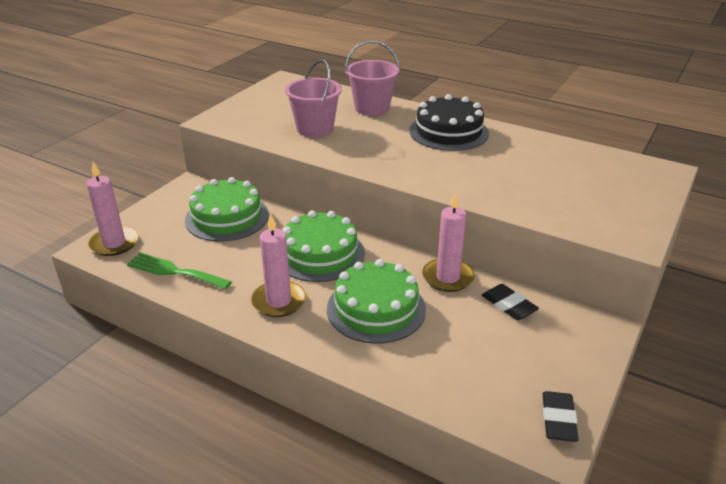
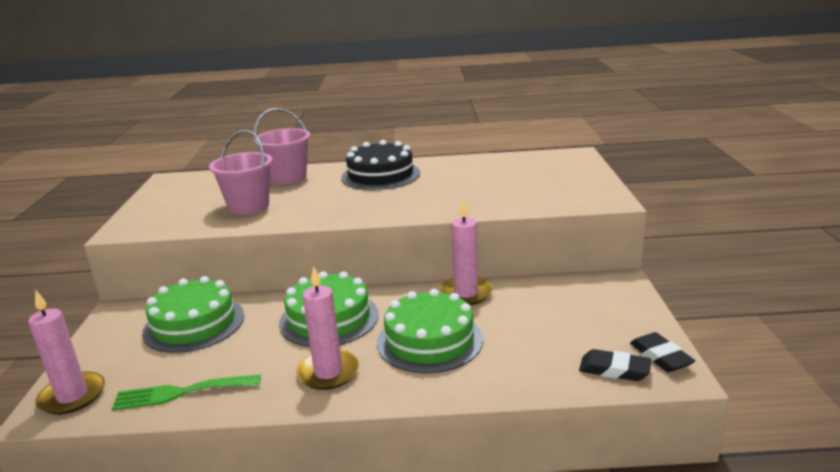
camera: 30 degrees left, 10 degrees down
(508, 305) = (536, 294): black eraser -> black eraser (614, 370)

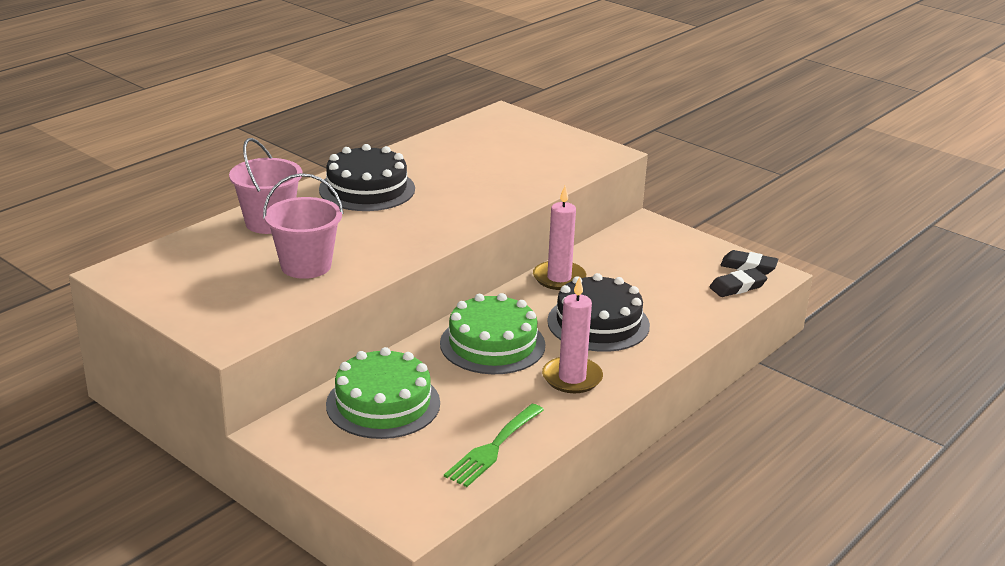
camera: 50 degrees left, 5 degrees up
(72, 396) = (408, 500): pink candle -> none
(429, 340) = (598, 323): green cake -> black cake

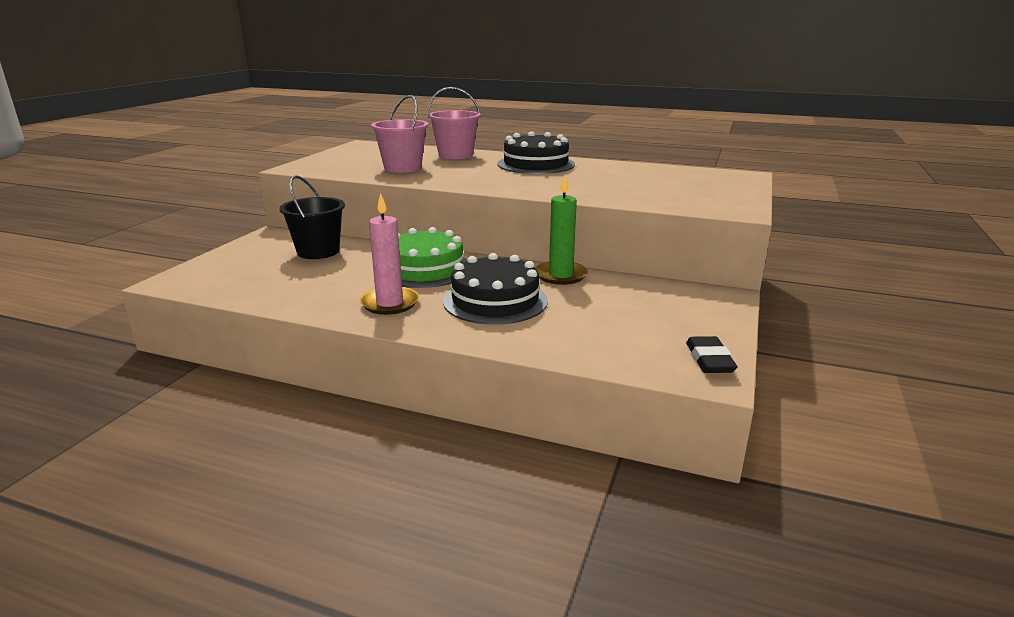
camera: 70 degrees right, 5 degrees down
(383, 404) = (318, 251): green cake -> black bucket
(493, 448) = (268, 291): green fork -> none
(559, 278) = (561, 275): pink candle -> green candle
(737, 287) = (650, 359): black eraser -> none

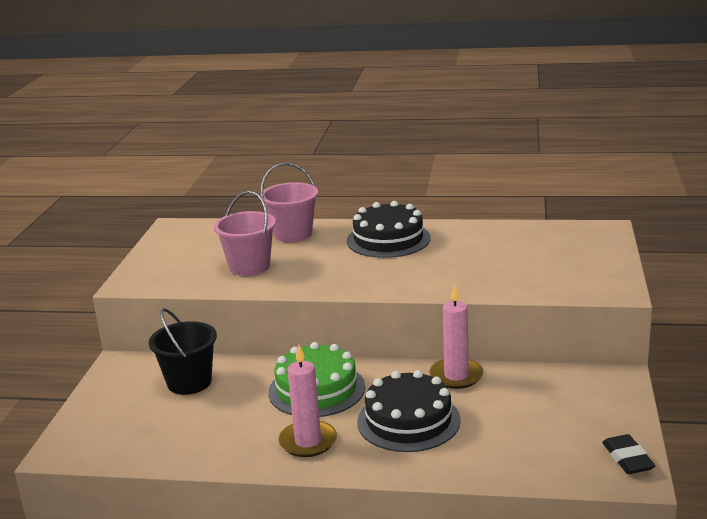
camera: 10 degrees left, 0 degrees up
(561, 275) = (456, 376): green candle -> pink candle

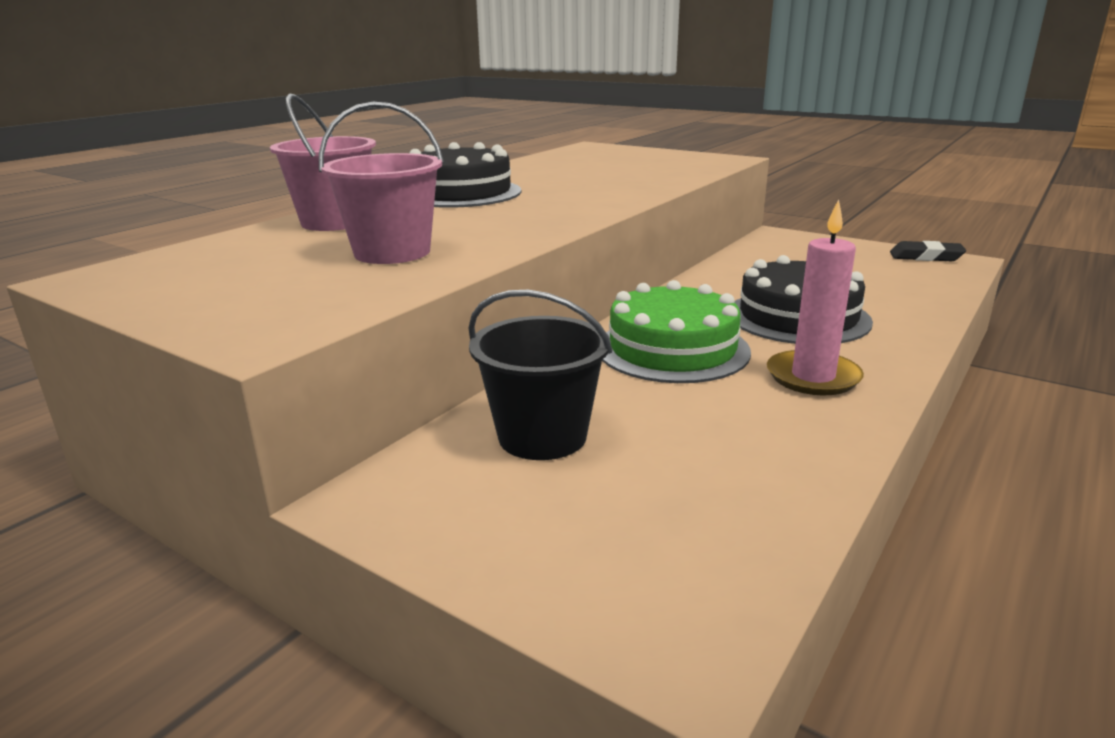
camera: 65 degrees left, 0 degrees up
(456, 376) = (715, 281): pink candle -> none

